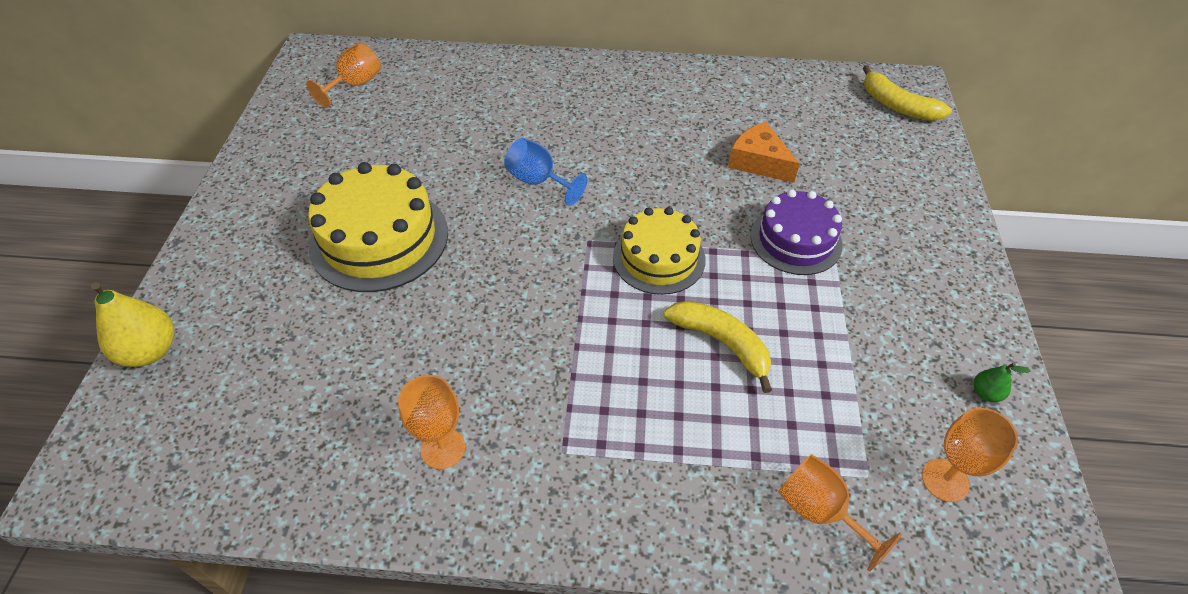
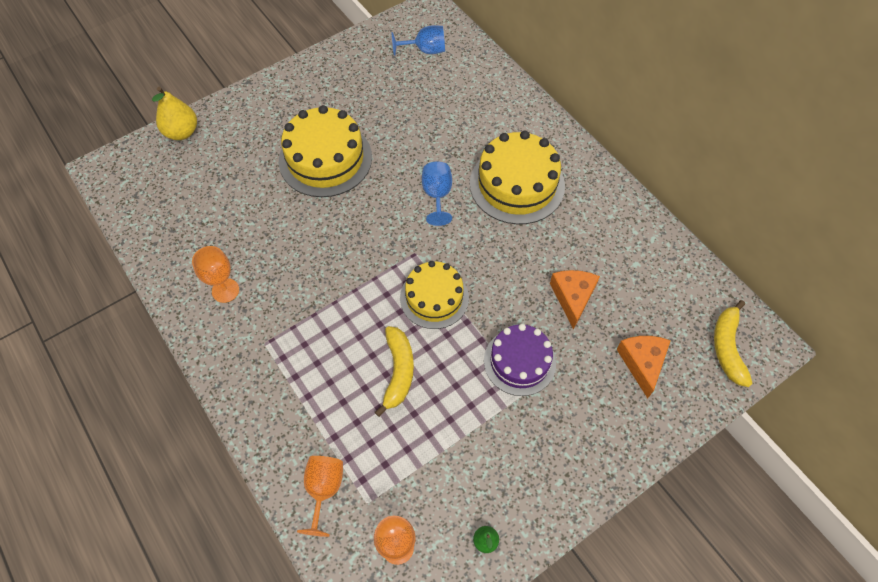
camera: 50 degrees right, 10 degrees up
(355, 85) = (425, 50): orange goblet -> blue goblet
(593, 121) = (517, 184): none -> yellow cake
(869, 162) = (642, 363): none -> orange cheese

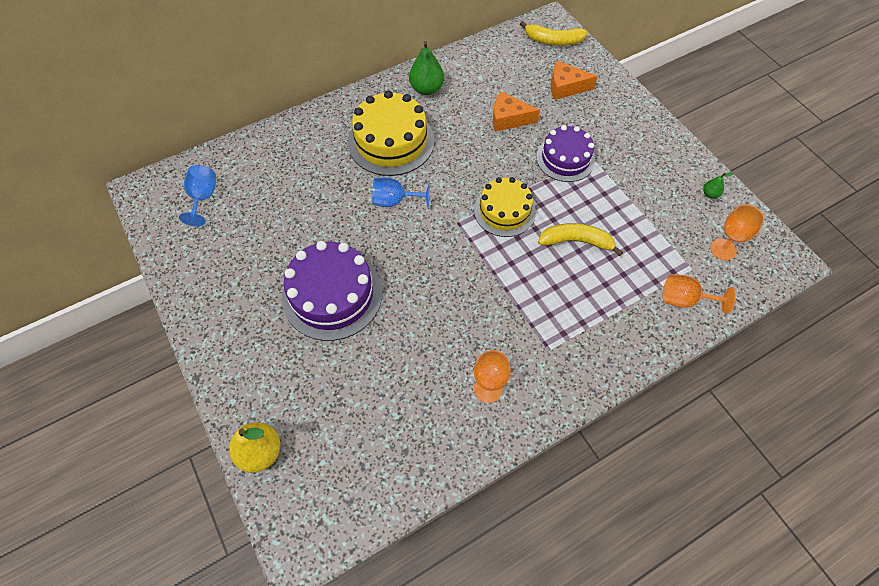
camera: 85 degrees left, 0 degrees up
(325, 159) = (332, 295): yellow cake -> purple cake
(603, 210) = (426, 89): none -> green pear

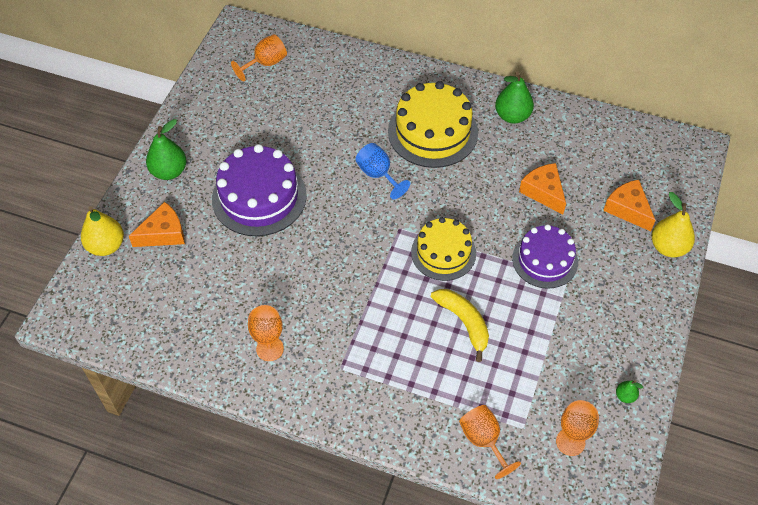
camera: 50 degrees right, 5 degrees down
(203, 198) = (265, 64): blue goblet -> orange goblet
(234, 345) = (169, 171): none -> green pear
(295, 394) = (163, 233): none -> orange cheese
(553, 41) = (673, 165): yellow banana -> none
(614, 89) = (668, 247): none -> yellow pear

